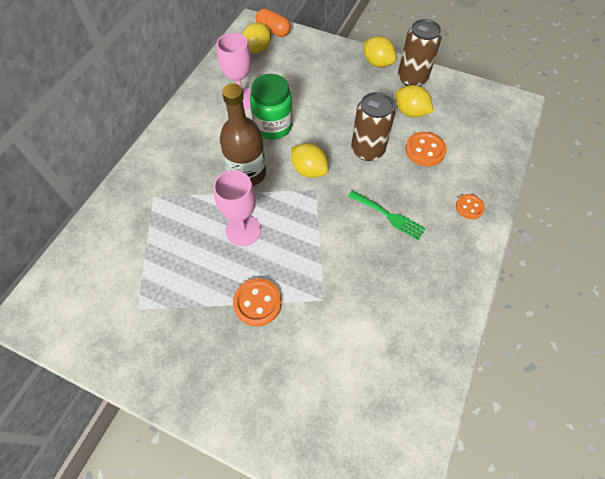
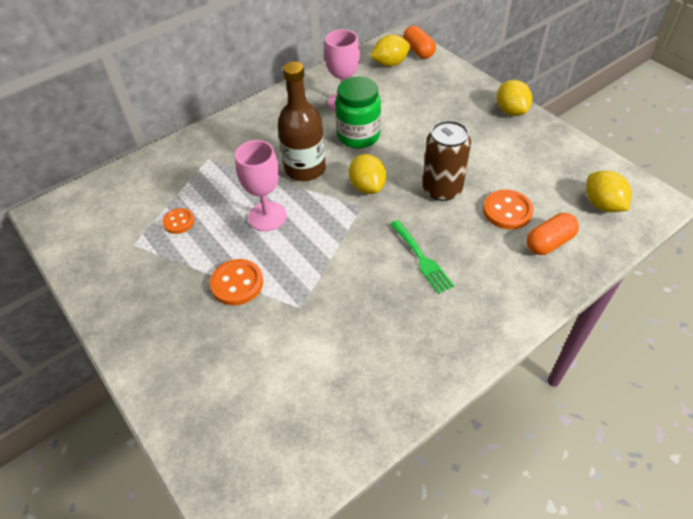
camera: 30 degrees right, 10 degrees down
(410, 112) = (516, 169): yellow lemon -> yellow lemon (602, 204)
(412, 78) = (541, 137): brown can -> none
(468, 165) = (549, 242): none -> orange capsule
(469, 207) = (520, 285): orange button -> orange button (179, 222)

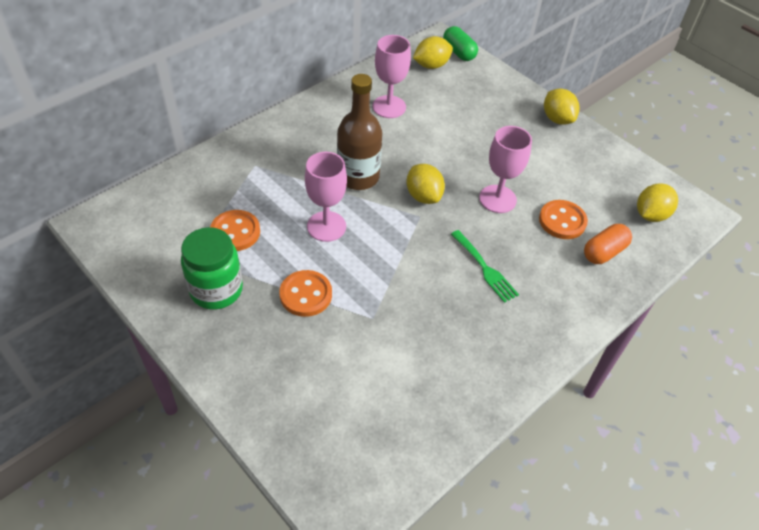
camera: 10 degrees left, 0 degrees up
(179, 222) = (235, 232): orange button -> orange button, size x1.55
(358, 136) = (408, 143): green jar -> green jar (216, 290)
(418, 51) = (459, 52): orange capsule -> green capsule
(442, 189) = (497, 199): brown can -> pink goblet
(602, 204) = (650, 215): yellow lemon -> yellow lemon turned 75 degrees clockwise

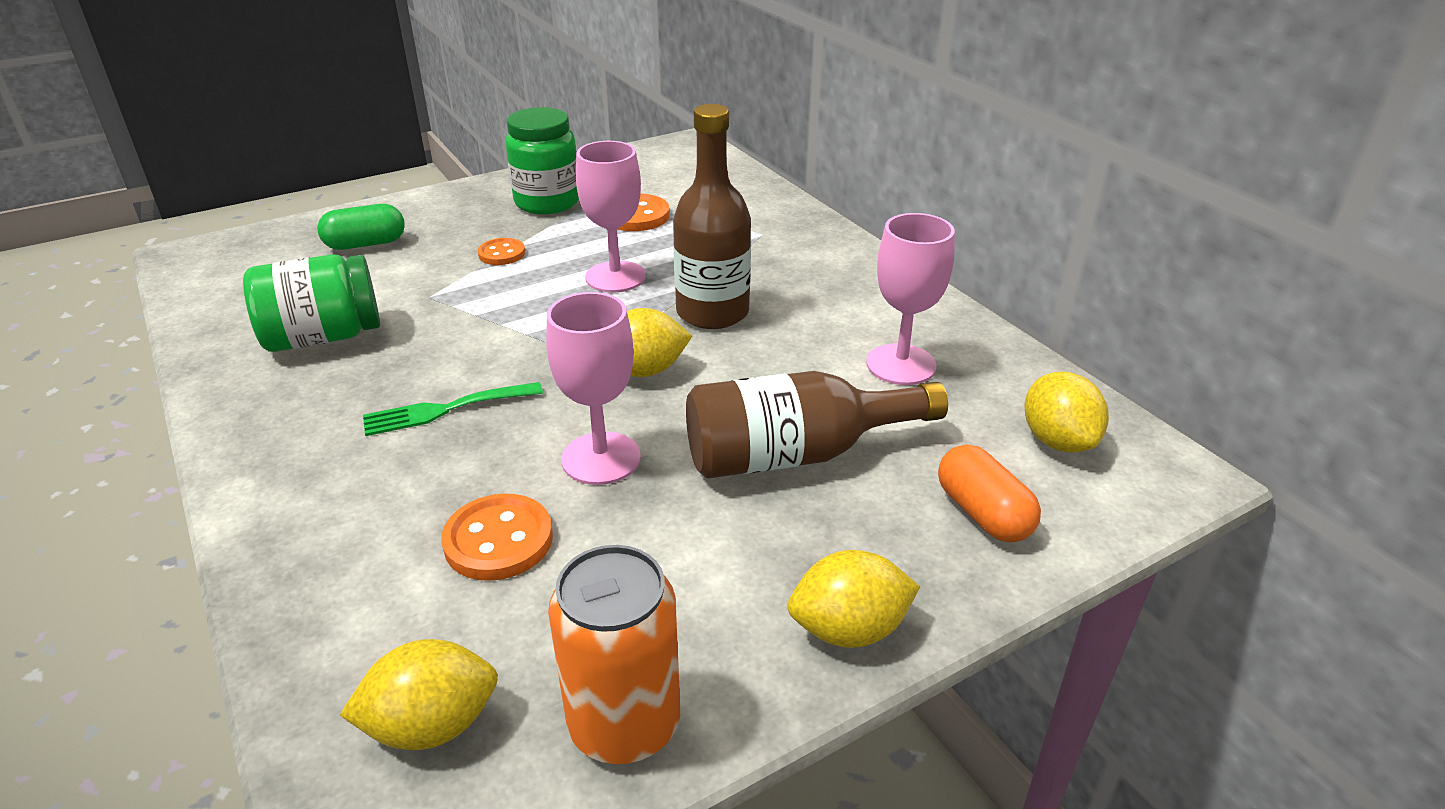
camera: 105 degrees right, 15 degrees down
(306, 295) = (502, 254): orange button -> orange button, size x0.64
(437, 357) = (323, 337): none -> green jar
(459, 52) = (1126, 496): green capsule -> green capsule (366, 244)
(469, 137) = (795, 454): none -> brown bottle
(604, 252) = (379, 585): orange capsule -> orange capsule (983, 513)
(622, 167) = (624, 724): none -> orange can
(650, 215) = (432, 725): yellow lemon -> yellow lemon turned 75 degrees counterclockwise

